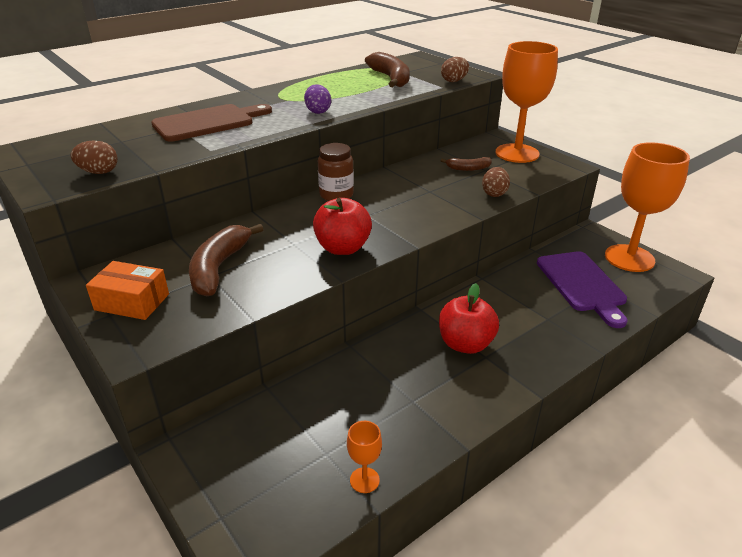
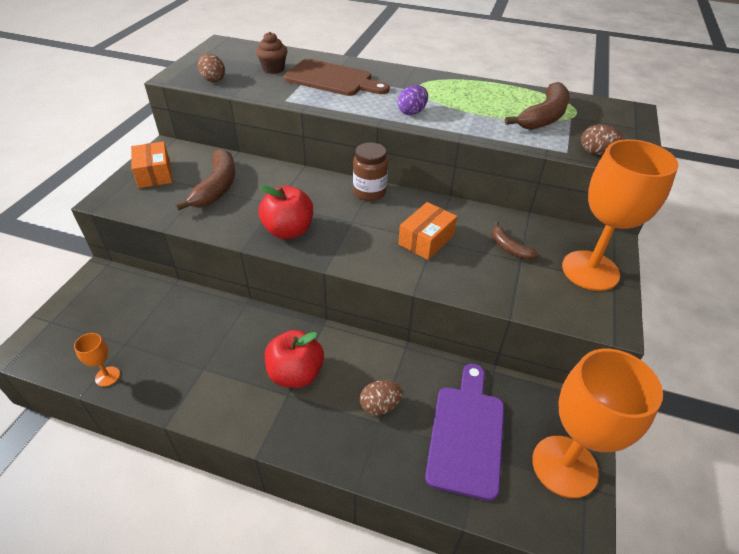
camera: 55 degrees right, 10 degrees up
(136, 140) = (273, 69): none -> brown cupcake
(219, 267) = (217, 187): brown banana -> brown banana turned 120 degrees clockwise
(426, 193) = (426, 240): none -> orange box
(494, 193) = (475, 284): brown egg -> brown egg (380, 405)
(582, 284) = (466, 434): purple cutting board -> purple cutting board turned 150 degrees clockwise

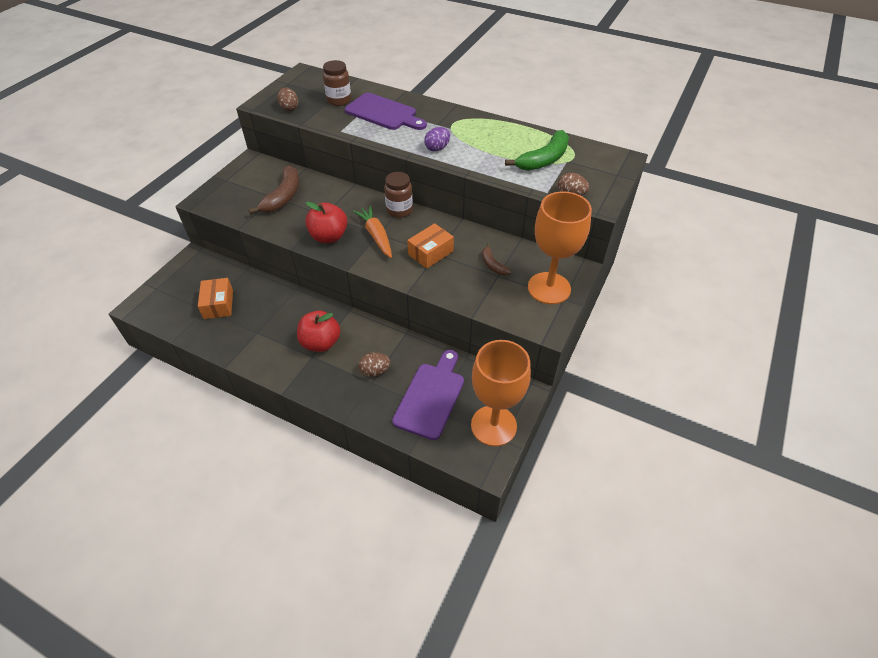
camera: 10 degrees right, 5 degrees up
(107, 376) = (191, 330): orange goblet -> none
(154, 174) = (238, 182): orange box -> orange box (218, 304)
(273, 69) = (339, 100): brown cupcake -> brown jar
(332, 79) = (383, 113): brown cutting board -> purple cutting board
(350, 225) = (376, 236): none -> orange carrot
(544, 117) = (544, 159): brown banana -> green banana

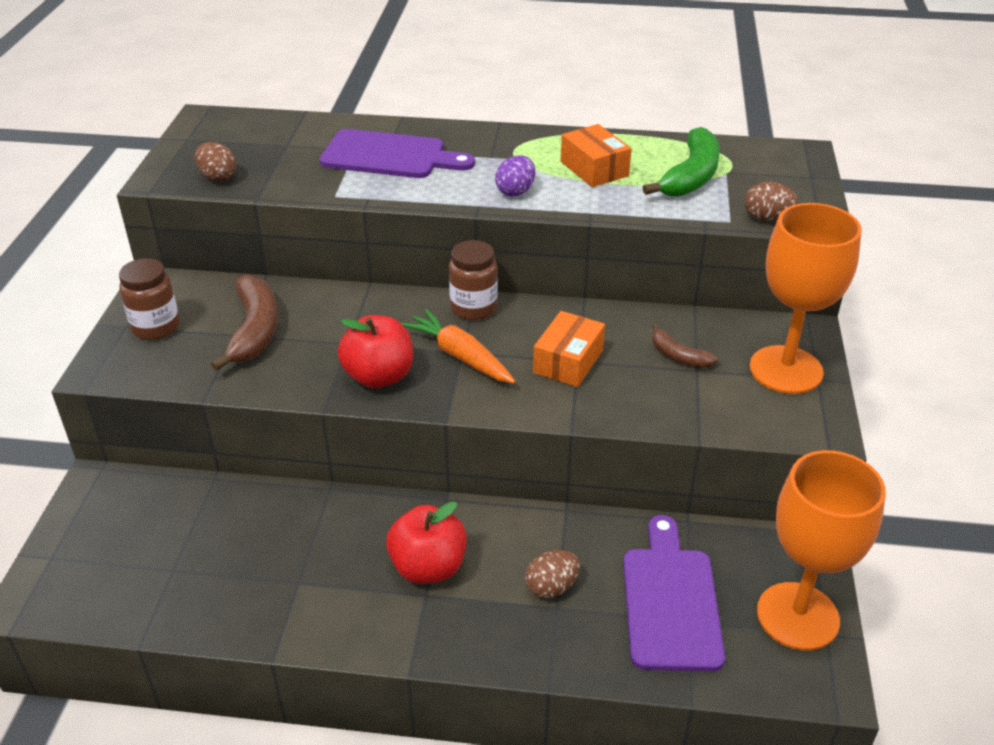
camera: 20 degrees left, 10 degrees down
(218, 304) = (195, 553): orange box -> orange box (594, 169)
(339, 100) = (299, 150): brown jar -> brown jar (156, 327)

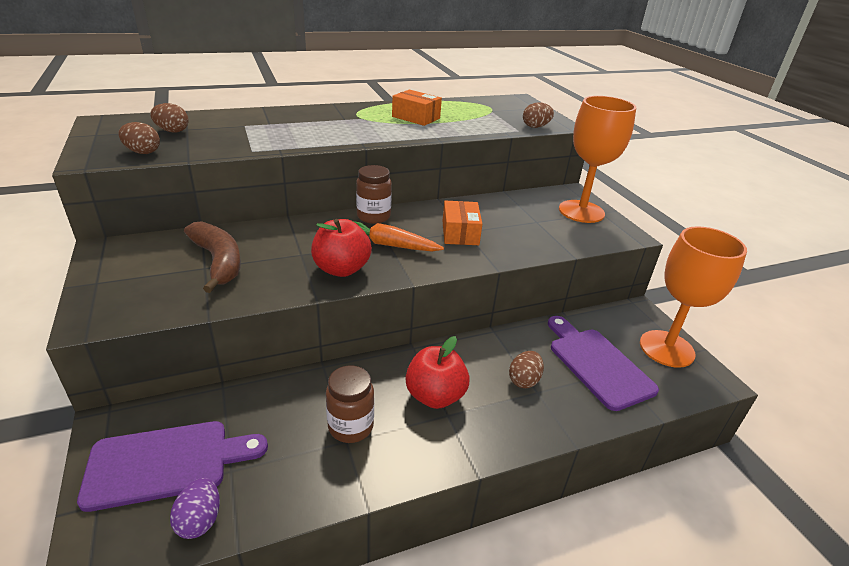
camera: 30 degrees left, 5 degrees down
(156, 327) = (126, 277): brown jar -> brown jar (350, 426)
(268, 146) = (172, 131): none -> brown egg
(389, 156) = (273, 126): purple cutting board -> purple cutting board (166, 463)
(515, 191) = (379, 133): purple egg -> purple egg (200, 520)
(678, 356) = (520, 217): brown banana -> none
(691, 176) = (474, 114): green banana -> none

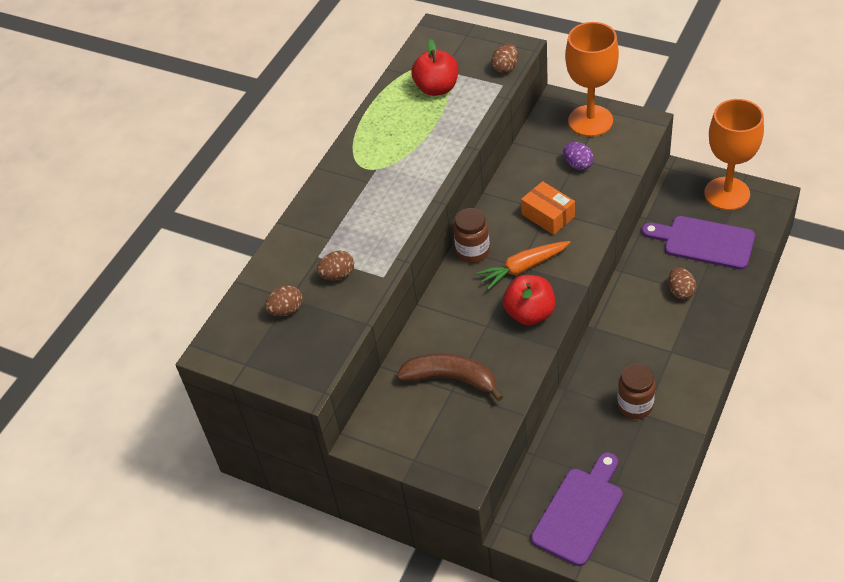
camera: 35 degrees left, 15 degrees up
(142, 152) = (321, 346): brown egg -> brown egg (338, 275)
(200, 520) = (641, 513): purple egg -> purple egg (578, 164)
(416, 117) = (410, 132): orange box -> none
(435, 396) = (650, 347): red apple -> red apple (437, 88)

